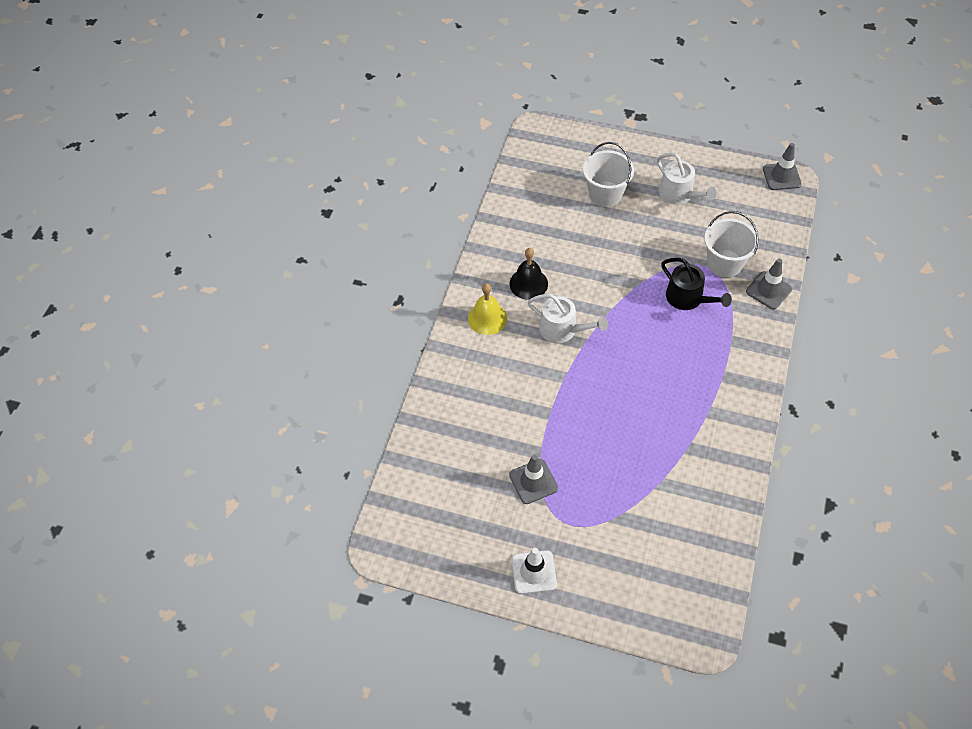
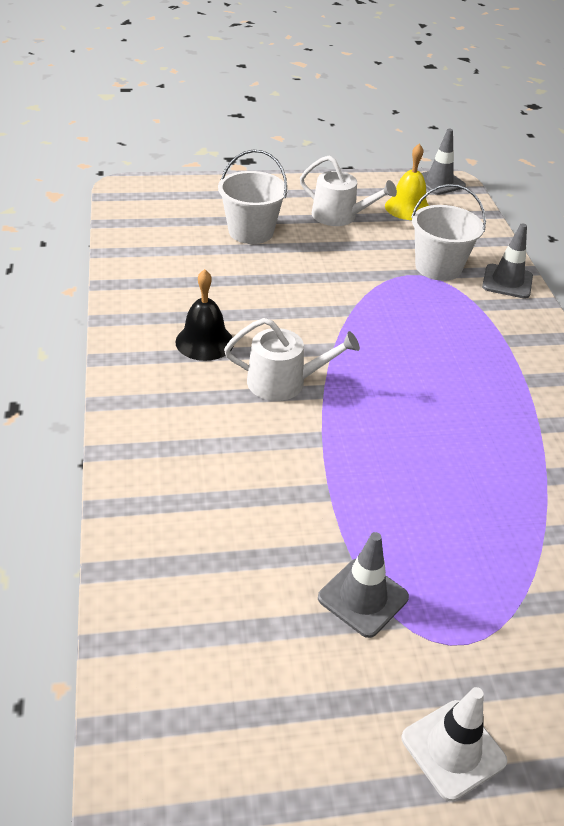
camera: 30 degrees left, 15 degrees down
(487, 318) = (166, 396): yellow bell -> yellow bell (407, 208)
(688, 298) = (422, 310): black watering can -> none

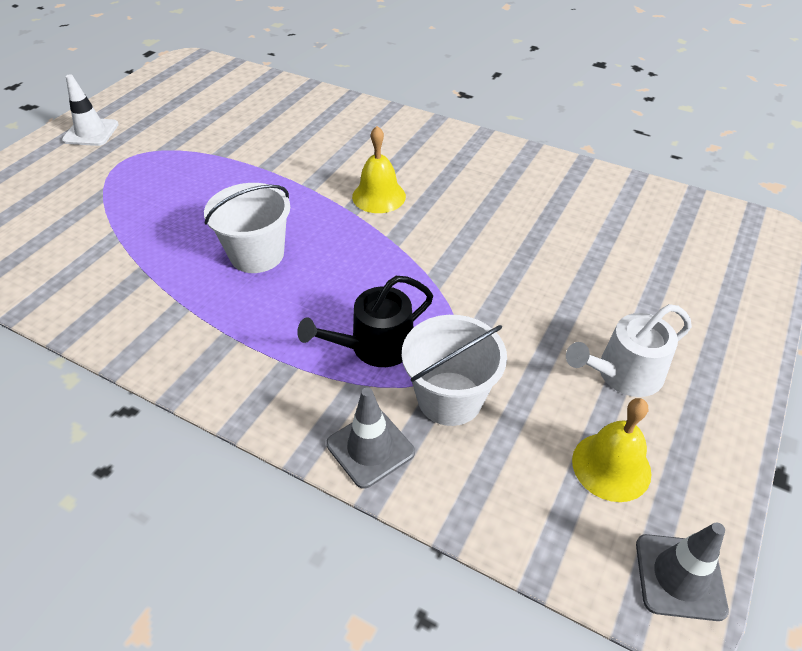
camera: 130 degrees right, 5 degrees up
(204, 342) = (462, 180): black bell -> none
(251, 232) = (625, 280): white bucket -> white bucket (257, 254)
(284, 382) = (379, 196): white watering can -> yellow bell
(363, 597) = (187, 146): grey traffic cone -> none
(442, 310) = (375, 346): none -> black watering can

